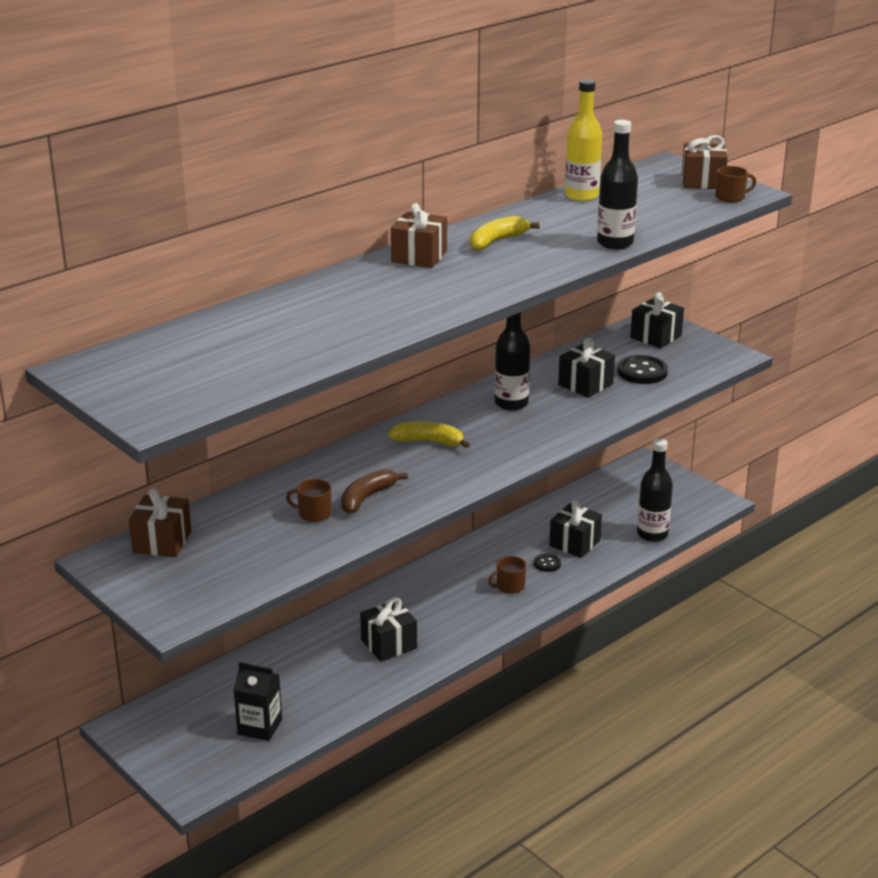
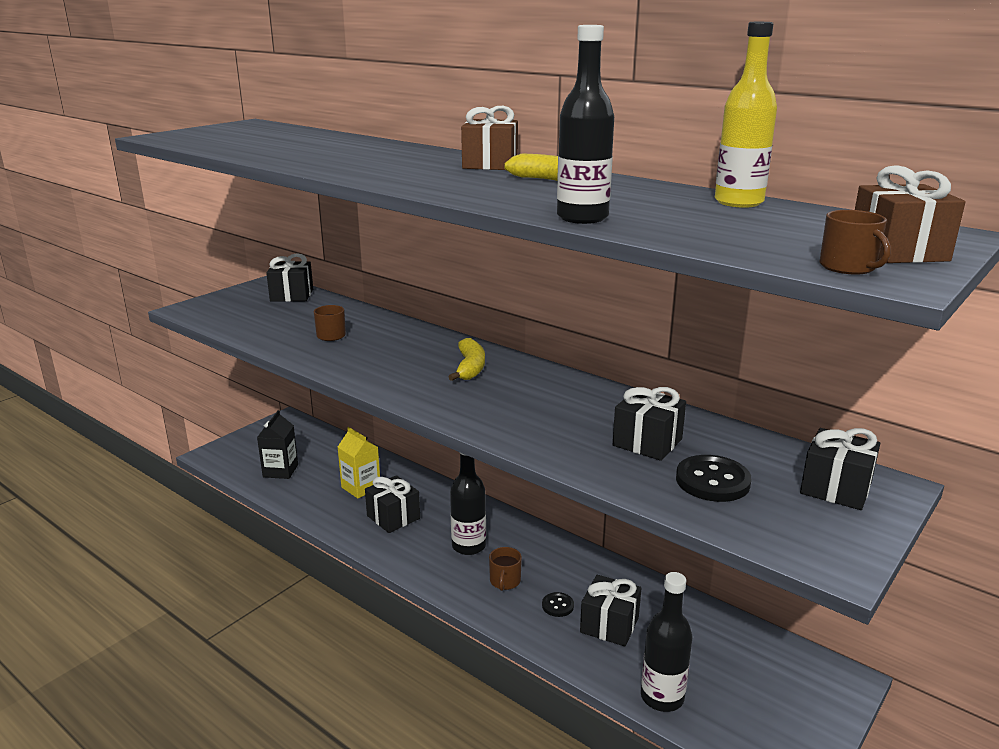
camera: 80 degrees right, 5 degrees down
(162, 542) = (292, 295): brown gift -> black gift
(322, 665) = (361, 487): none -> yellow carton
(367, 498) = (359, 352): brown banana -> none
(509, 586) = (505, 581): brown mug -> brown mug turned 135 degrees counterclockwise
(511, 403) = (572, 401): black bottle -> black bottle (468, 546)

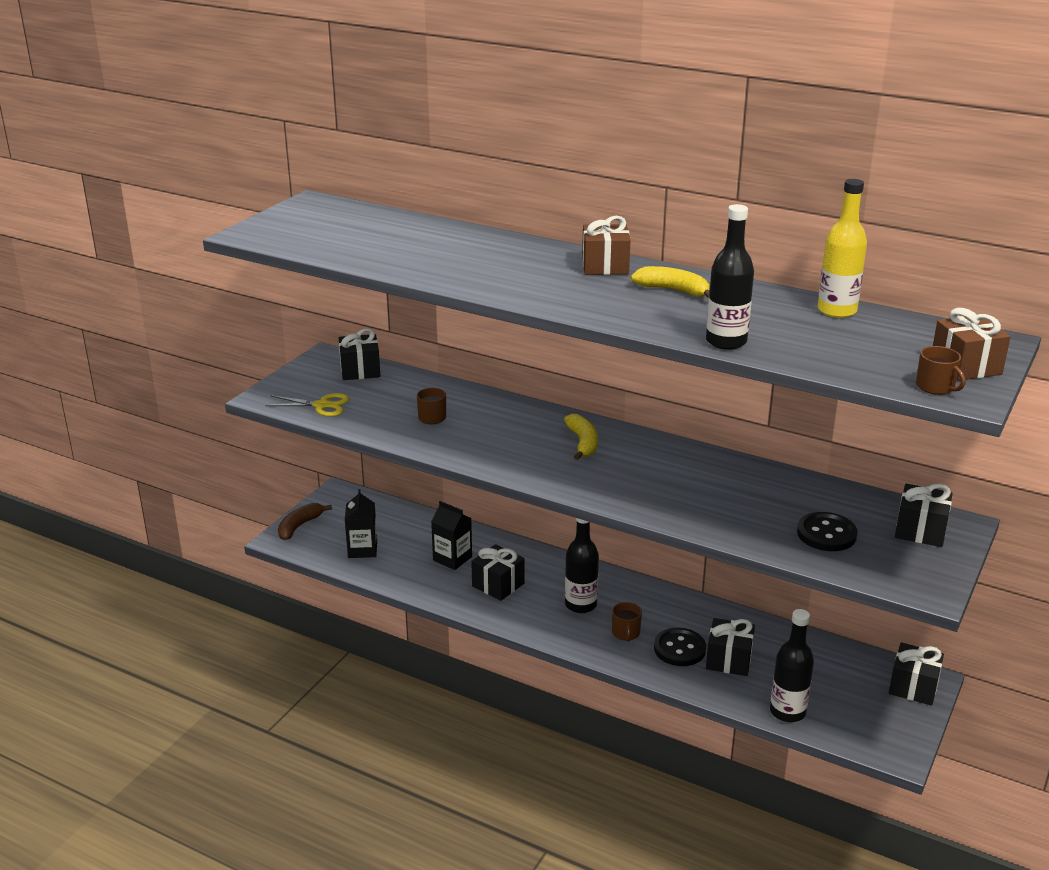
camera: 10 degrees left, 5 degrees up
(234, 319) = (321, 405): none -> yellow scissors
(235, 445) = (299, 526): none -> brown banana
(361, 487) = (452, 558): yellow carton -> black carton
(557, 605) = (679, 649): black button -> black button, size x1.82
(647, 442) = (765, 504): black gift -> black gift (913, 687)

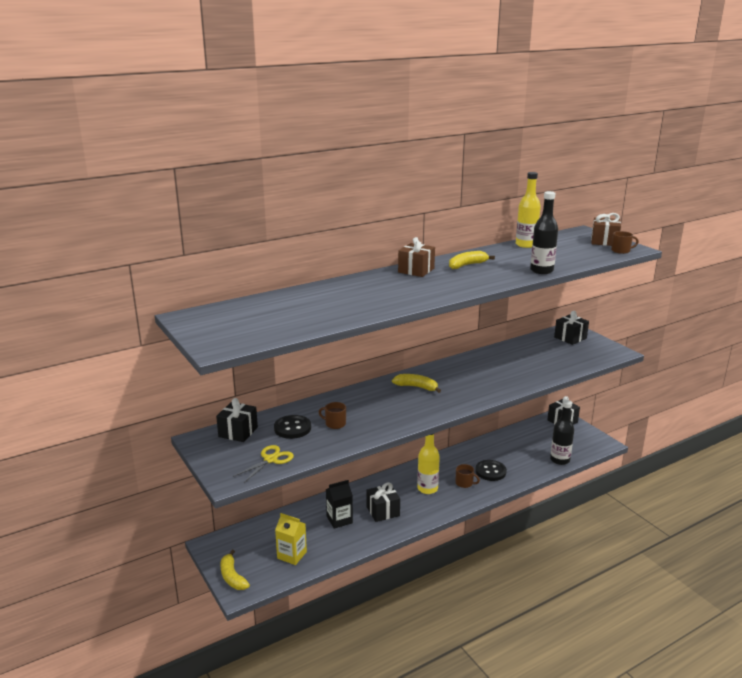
camera: 60 degrees left, 5 degrees down
(299, 526) = (232, 577): brown banana -> yellow banana
(362, 549) = (292, 555): black carton -> yellow carton
(580, 605) = (427, 488): black bottle -> yellow bottle
(728, 660) = (510, 460): black gift -> none
(826, 534) = (558, 357): black button -> black button (292, 428)

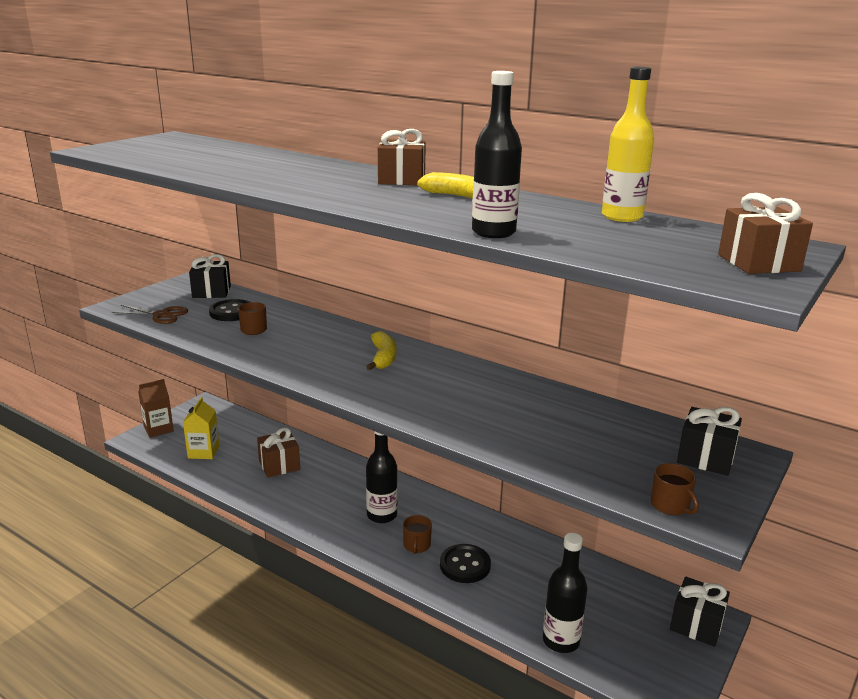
camera: 65 degrees right, 0 degrees up
(232, 577) = (158, 429): yellow banana -> brown carton
(270, 460) = (161, 315): yellow scissors -> brown scissors
(339, 520) = (279, 465): black carton -> brown gift
(383, 511) = (311, 491): black gift -> none
(427, 488) = (382, 515): yellow bottle -> black bottle
(621, 250) = (721, 278): brown mug -> brown mug (670, 505)

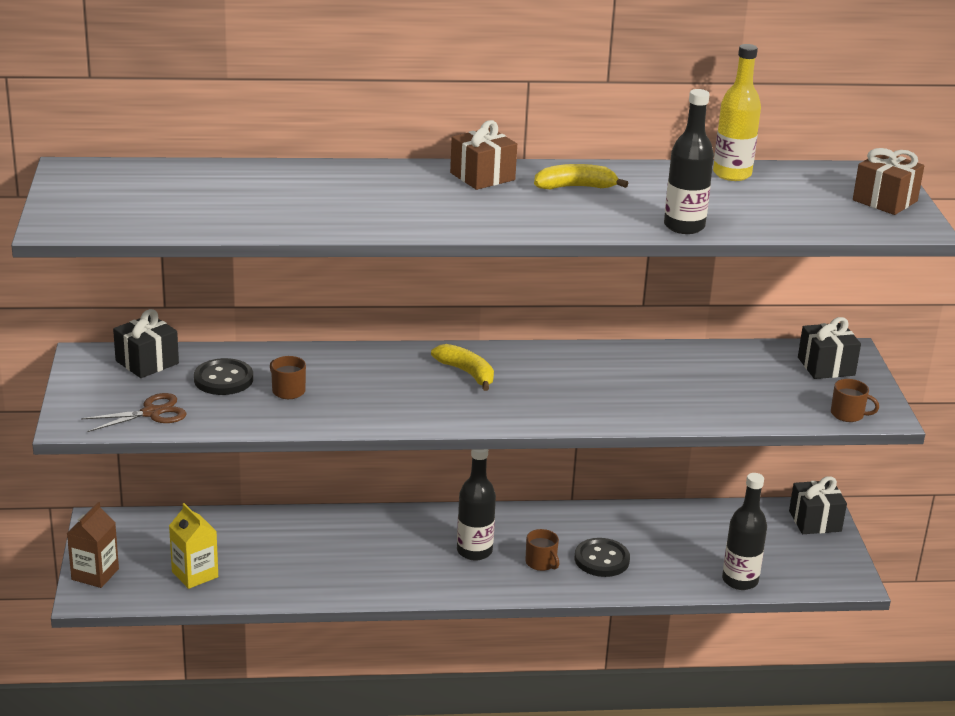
camera: 40 degrees left, 5 degrees up
(279, 465) = (302, 550): brown gift -> none

